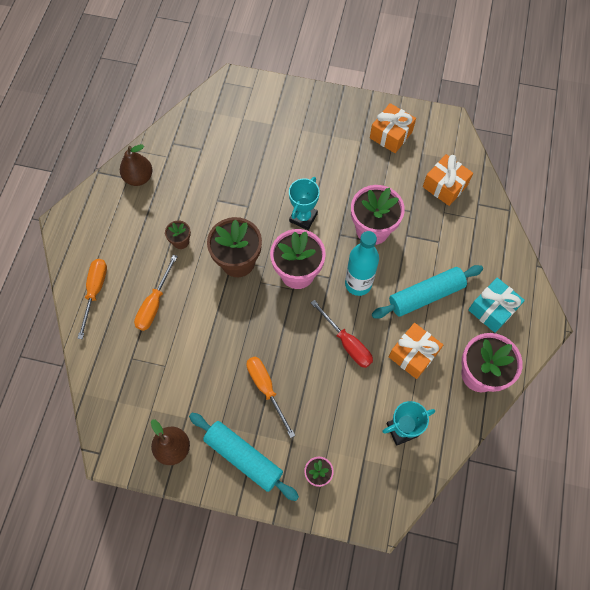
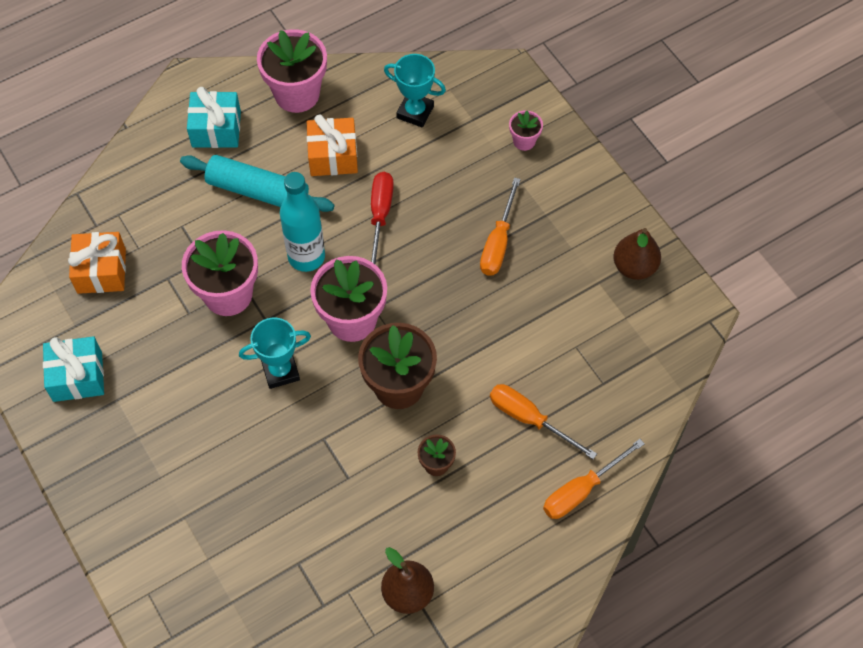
camera: 135 degrees left, 5 degrees down
(154, 304) = (529, 419): orange screwdriver -> orange screwdriver turned 120 degrees counterclockwise
(243, 457) = (576, 206): turquoise rolling pin -> none
(391, 135) = (77, 376): orange gift -> turquoise gift

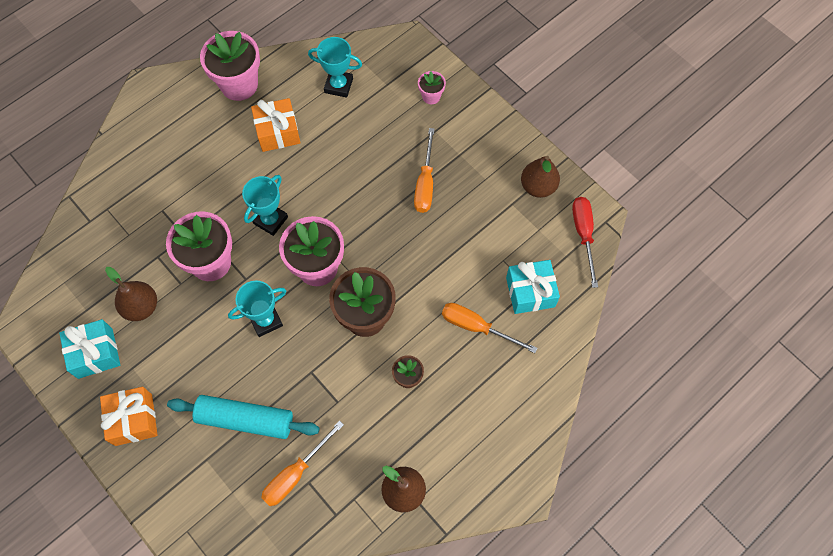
camera: 10 degrees left, 5 degrees up
(101, 271) = (100, 259): orange gift -> orange gift (133, 419)
(139, 332) = (141, 307): none -> brown pear
(216, 129) = (177, 124): turquoise gift -> turquoise gift (530, 292)
(258, 191) = (221, 171): turquoise rolling pin -> turquoise rolling pin (245, 420)
(306, 257) = (270, 220): turquoise bottle -> turquoise trophy
(380, 216) = (325, 176): red screwdriver -> red screwdriver (583, 234)
(581, 490) = (529, 379): orange screwdriver -> orange screwdriver (295, 474)

